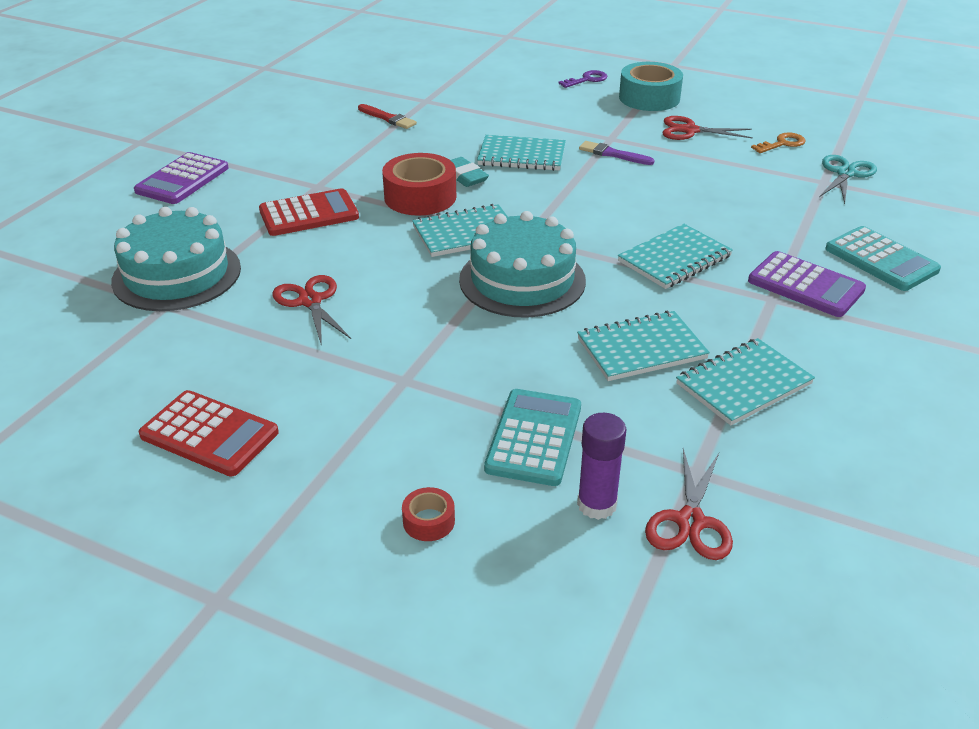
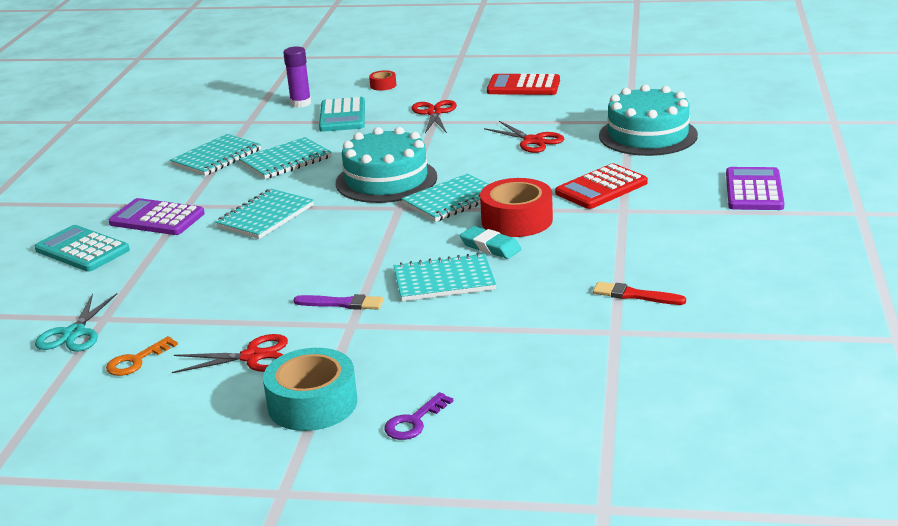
camera: 165 degrees right, 10 degrees down
(690, 522) = (252, 107): red scissors -> red scissors (434, 113)

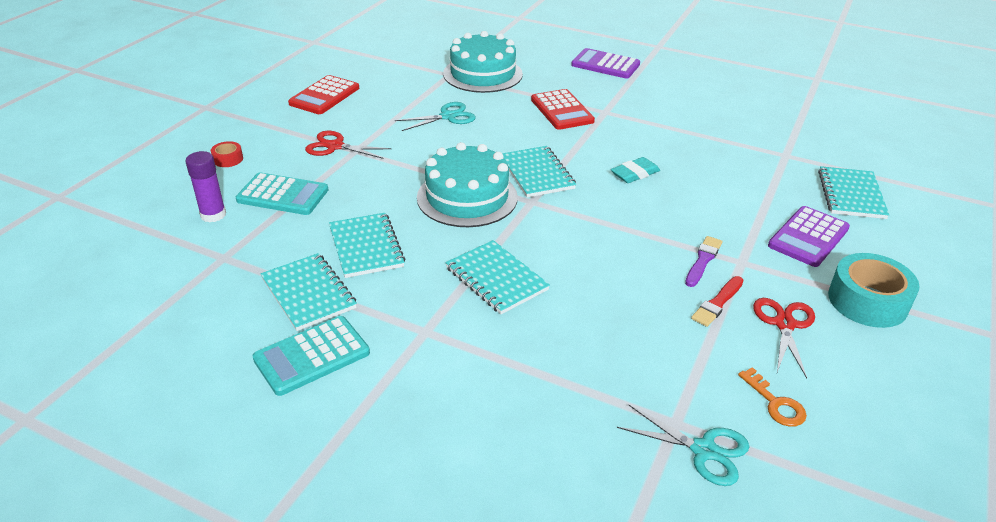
camera: 75 degrees left, 10 degrees up
(82, 250) = (491, 431): turquoise calculator -> turquoise calculator (312, 356)
(157, 218) = (445, 358): purple calculator -> purple calculator (808, 237)
(414, 422) = (897, 257): purple key -> none
(444, 281) = (683, 204): turquoise notebook -> turquoise notebook (851, 195)
(517, 220) = (594, 154): red tape -> none
(533, 141) = (448, 116): red scissors -> turquoise scissors
(635, 295) = (738, 137): red brush -> red brush (717, 303)

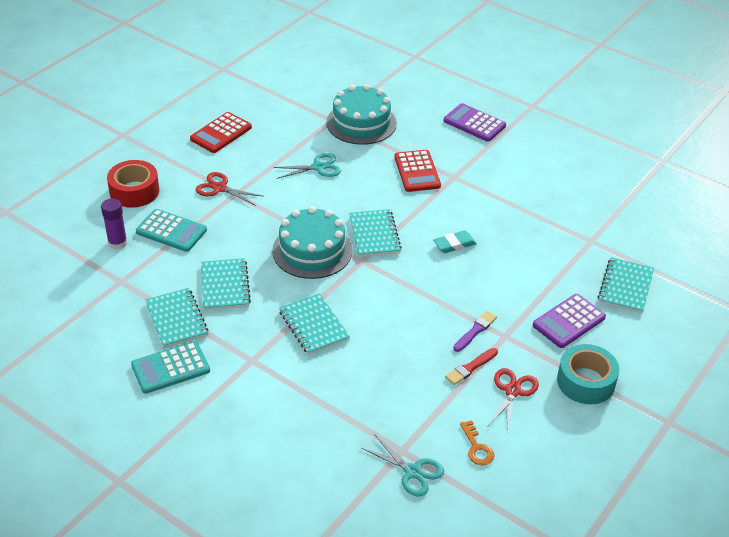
camera: 10 degrees right, 5 degrees up
(228, 159) = (134, 191): red tape -> red tape, size x2.11

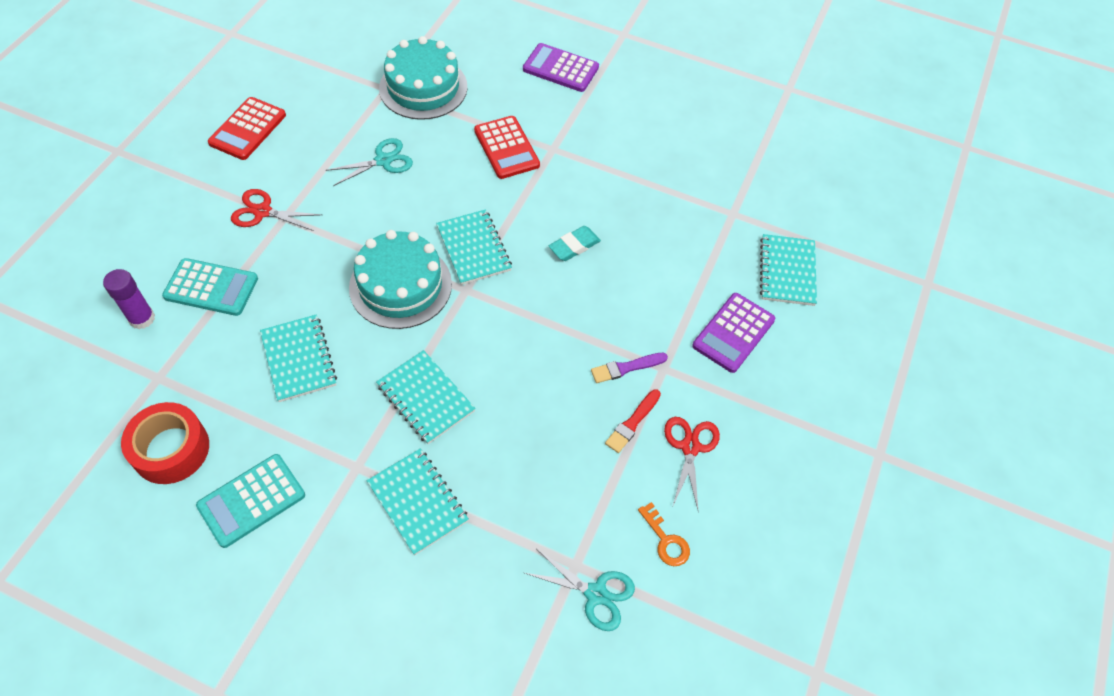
camera: 15 degrees left, 15 degrees up
(134, 191) = (149, 235): red tape -> red tape (171, 449)
(176, 319) = (245, 423): turquoise notebook -> turquoise notebook (418, 502)
(475, 331) = (626, 368): purple brush -> purple brush turned 135 degrees counterclockwise
(585, 382) = (772, 416): turquoise tape -> none

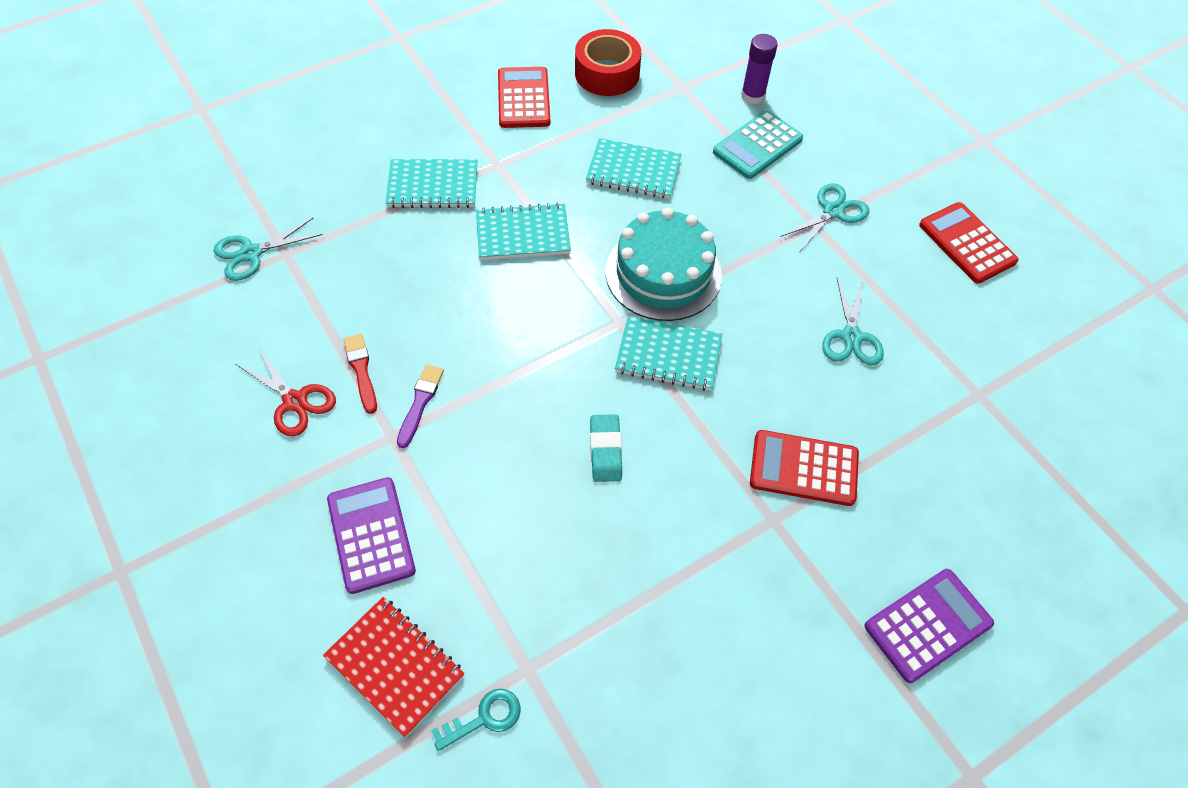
camera: 125 degrees right, 0 degrees up
(251, 500) = (523, 98): turquoise calculator -> red calculator
(262, 211) = (833, 211): red scissors -> turquoise scissors
(423, 87) = (963, 435): turquoise cake -> none
(666, 540) = (239, 326): orange key -> none
(772, 218) = (484, 718): none -> turquoise key
(787, 271) = (395, 666): turquoise notebook -> red notebook

